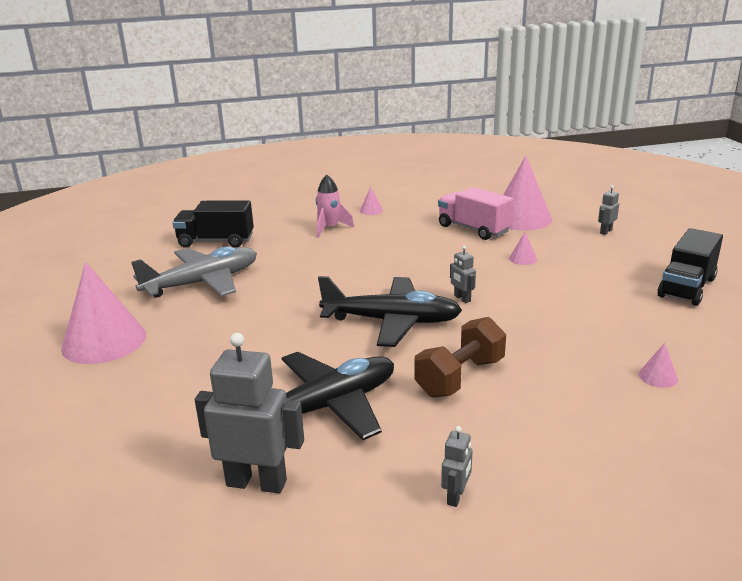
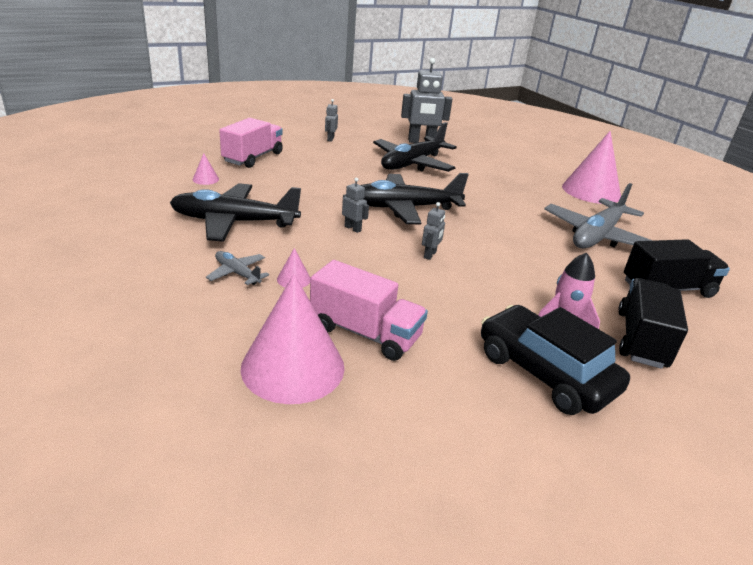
camera: 160 degrees right, 5 degrees up
(371, 210) = (545, 372): pink cone -> black car
(460, 377) = (339, 177): brown dumbbell -> none
(570, 264) = (237, 273): none -> grey plane
(591, 310) = (234, 222): none -> black plane
(605, 231) = (162, 339): grey robot -> grey robot (430, 255)
(605, 428) = (253, 158): none -> pink truck
(686, 287) = (120, 248): black truck -> black truck (641, 339)

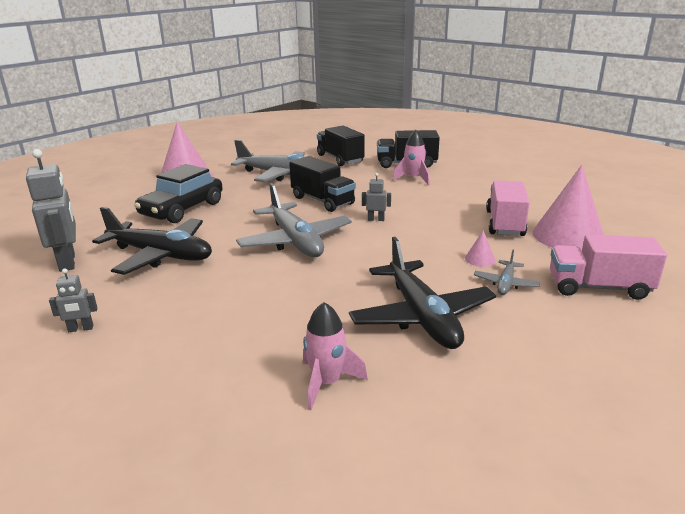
camera: 105 degrees left, 5 degrees down
(205, 179) = (327, 383): pink cone -> pink rocket
(253, 158) = (209, 372): pink truck -> pink truck (598, 287)
(353, 228) = (364, 255): grey robot -> none
(403, 208) = (295, 241): black plane -> grey plane
(500, 240) = (322, 200): none -> black truck
(545, 372) = (469, 180): black car -> black car (182, 209)

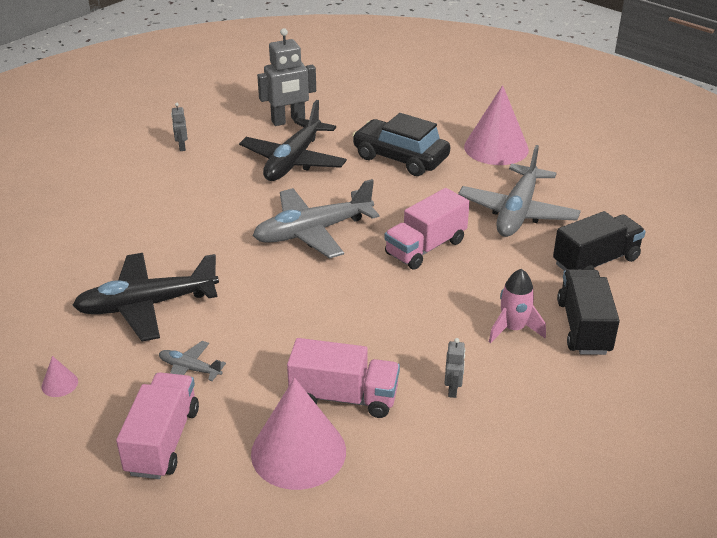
camera: 90 degrees right, 10 degrees up
(322, 200) = (425, 247): black truck -> pink truck
(327, 383) = (77, 254): pink rocket -> none
(376, 219) = (365, 287): grey robot -> grey robot (453, 389)
(480, 259) = (248, 358): pink cone -> pink cone (59, 384)

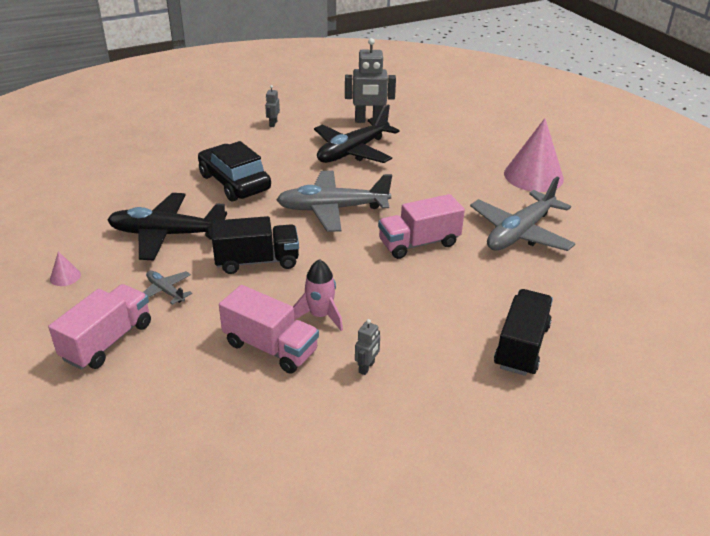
camera: 20 degrees right, 0 degrees up
(298, 452) = (204, 381): pink cone -> none
(400, 158) = (443, 167): black car -> black car (234, 182)
(513, 329) = (454, 330): pink rocket -> pink rocket (320, 316)
(596, 261) = (568, 292): black truck -> black truck (257, 261)

